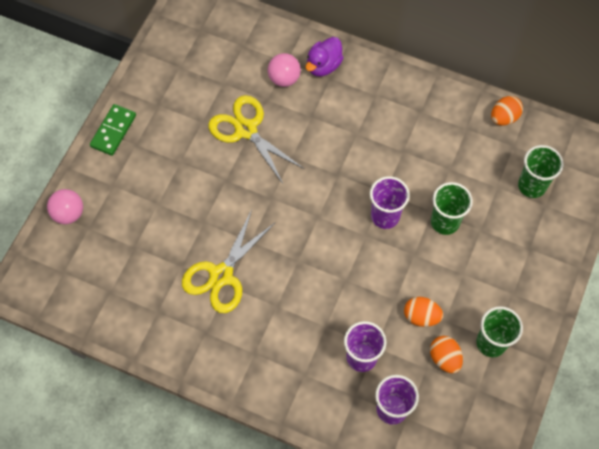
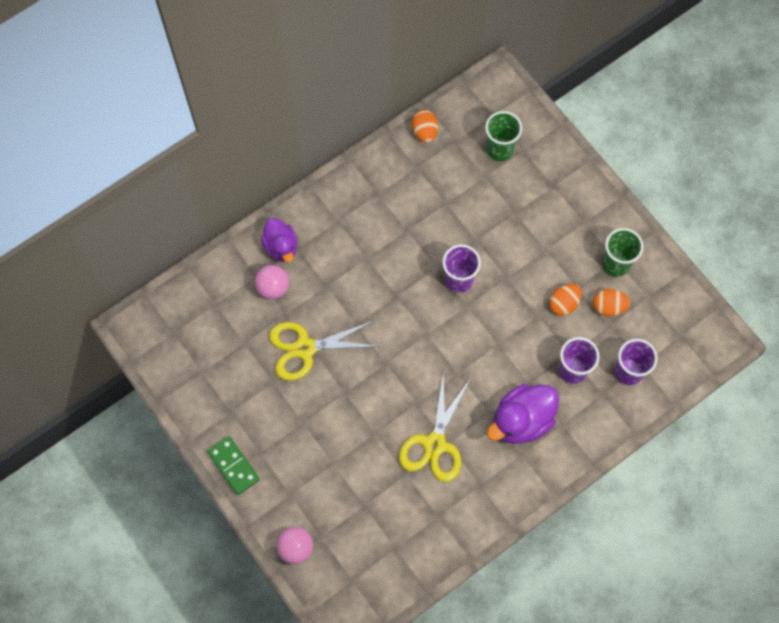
camera: 60 degrees left, 5 degrees up
(221, 275) = (435, 444): yellow scissors -> yellow scissors turned 45 degrees clockwise
(286, 337) = (521, 420): none -> purple duck
(445, 222) = (492, 236): green cup -> none

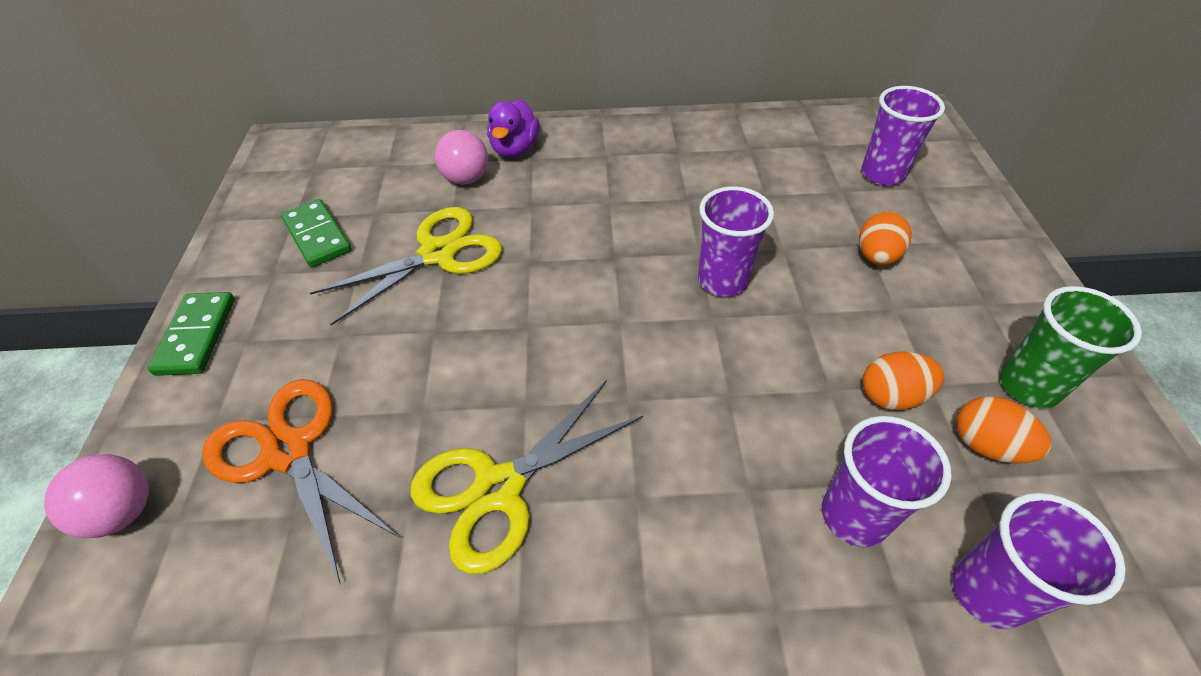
camera: 35 degrees right, 20 degrees down
(229, 376) = (317, 236): none -> green domino
(305, 348) = (437, 253): yellow scissors -> yellow scissors turned 120 degrees clockwise
(336, 485) = (288, 451): none -> orange scissors
(424, 132) = (784, 124): orange egg -> orange egg (876, 256)
(499, 149) = (882, 174): green cup -> purple cup
(521, 420) = (691, 548): purple duck -> none

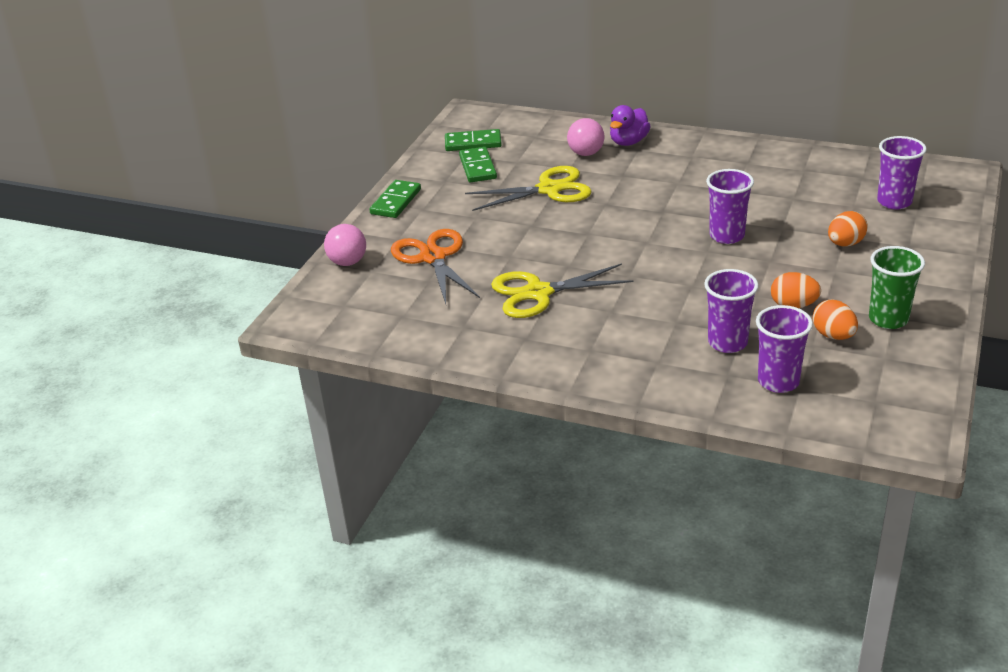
camera: 25 degrees right, 15 degrees down
(299, 194) = (473, 143): none -> green domino

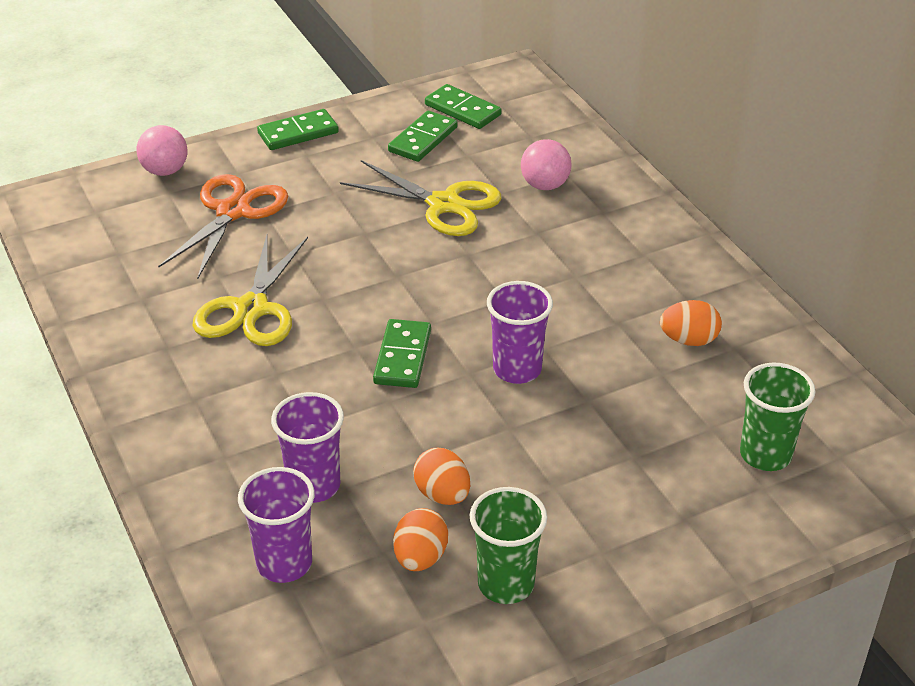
camera: 40 degrees right, 5 degrees up
(538, 293) = (251, 309): yellow scissors -> yellow scissors turned 105 degrees counterclockwise
(628, 142) = (608, 198): purple duck -> none
(661, 264) = (403, 357): none -> green domino
(845, 244) = (619, 465): orange egg -> orange egg (688, 340)
(894, 202) = (765, 455): purple cup -> green cup

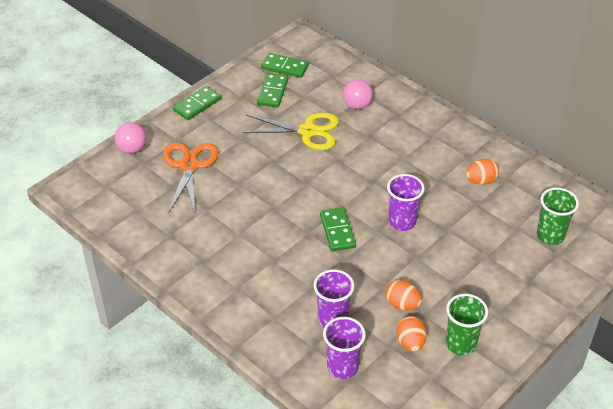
camera: 20 degrees left, 5 degrees up
(251, 309) = (237, 224): yellow scissors -> none

